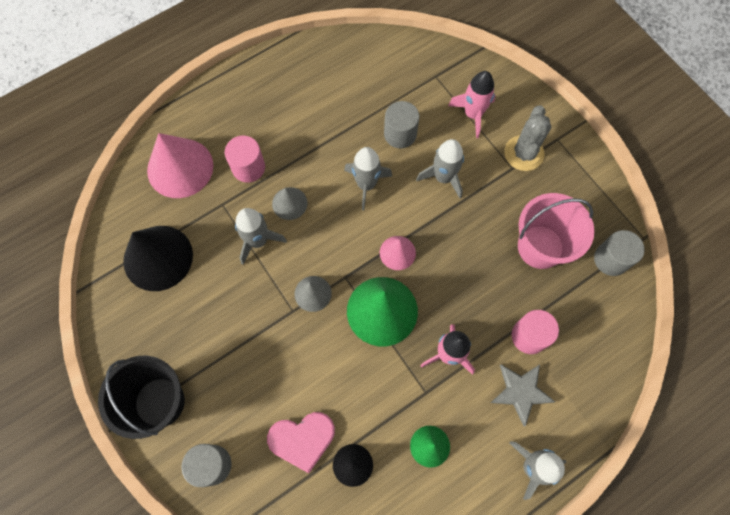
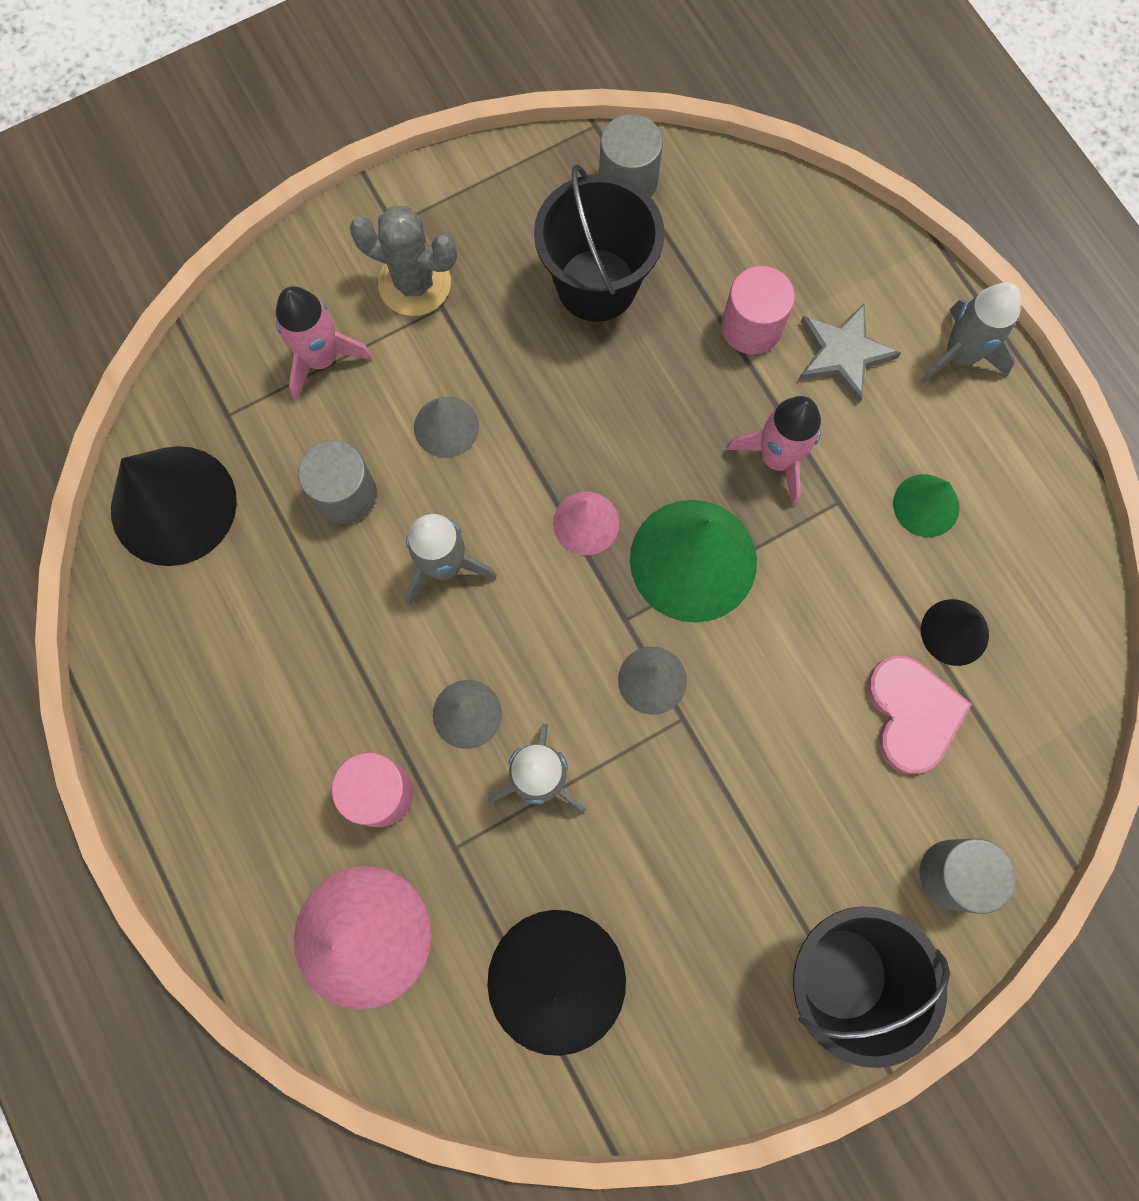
camera: 85 degrees left, 5 degrees up
(385, 60) = (173, 505): none -> black cone
(443, 177) = (446, 426): grey rocket -> grey cone
(540, 247) = (596, 285): pink bucket -> black bucket

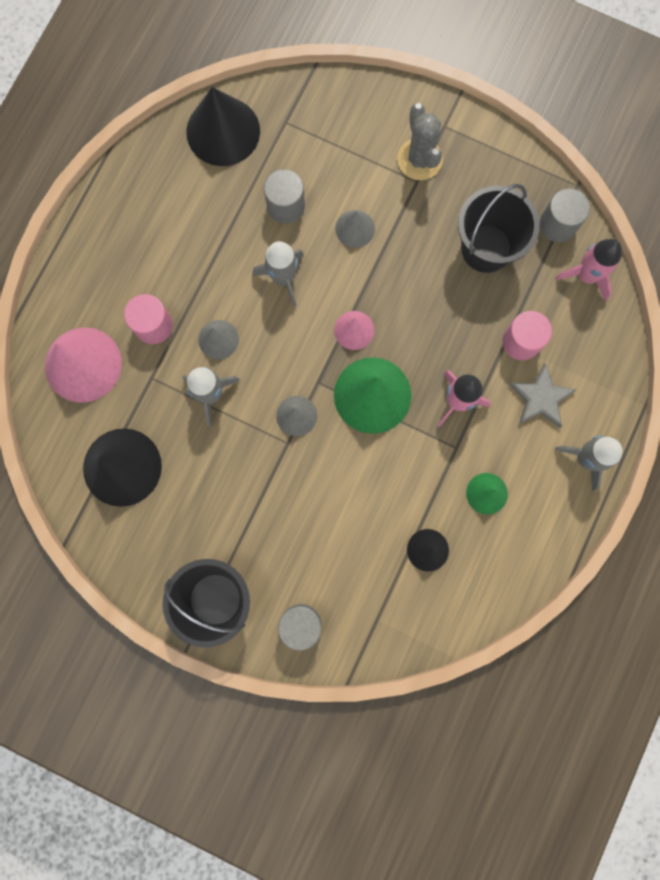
camera: 55 degrees right, 5 degrees up
(322, 358) = (347, 144): pink rocket -> pink rocket (586, 276)
(912, 714) = (369, 554): pink heart -> none

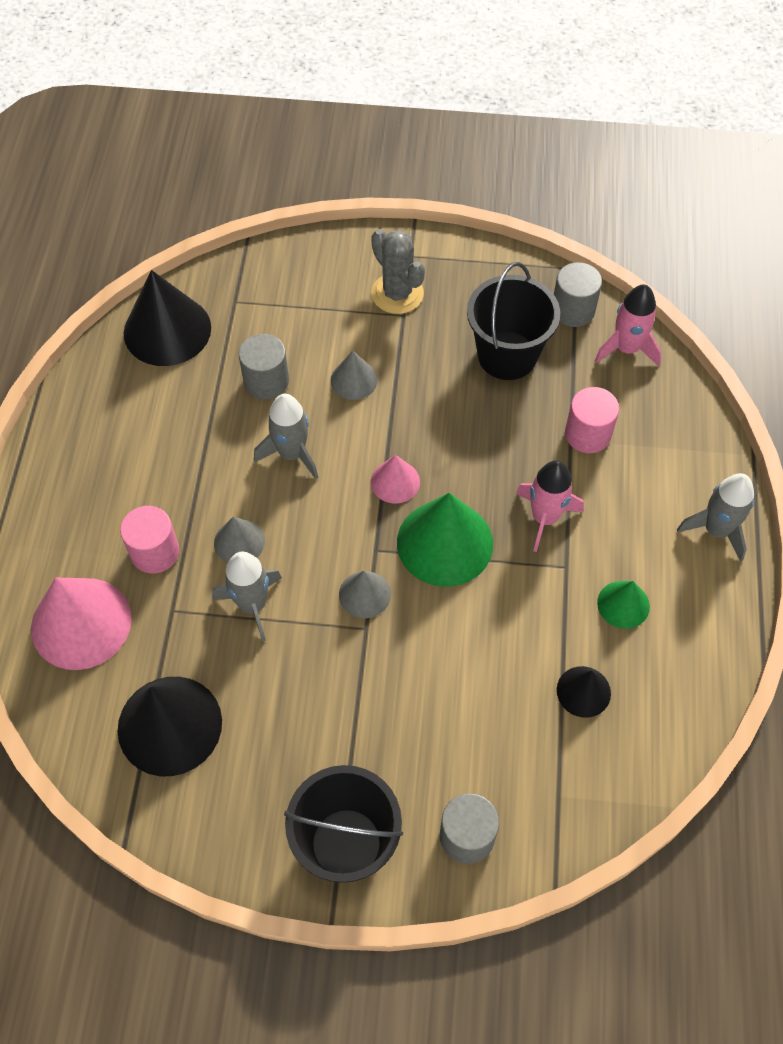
camera: 20 degrees left, 20 degrees down
(541, 398) = (636, 483): grey star -> none

